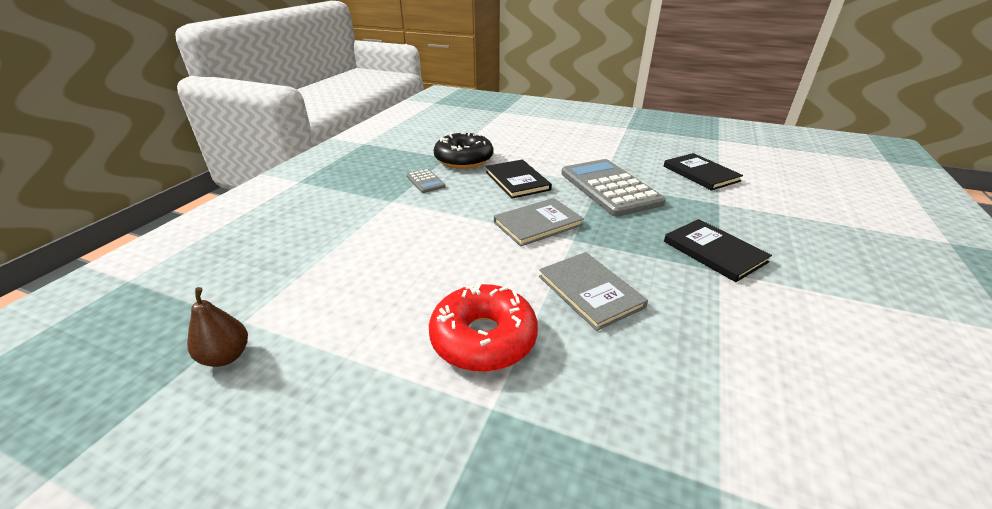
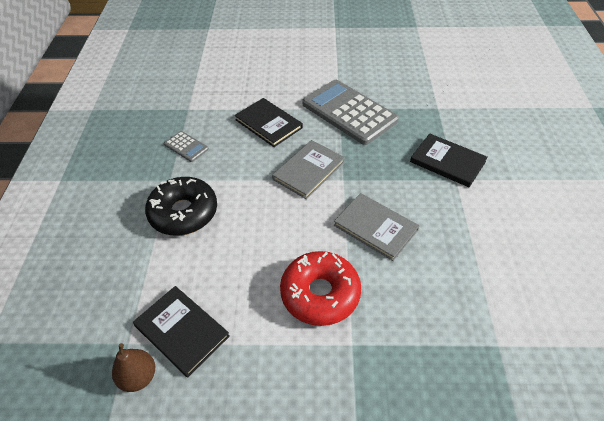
camera: 20 degrees left, 15 degrees up
(464, 159) = (206, 108): black donut -> black donut (183, 213)
(700, 173) = (414, 75): black book -> black book (182, 331)

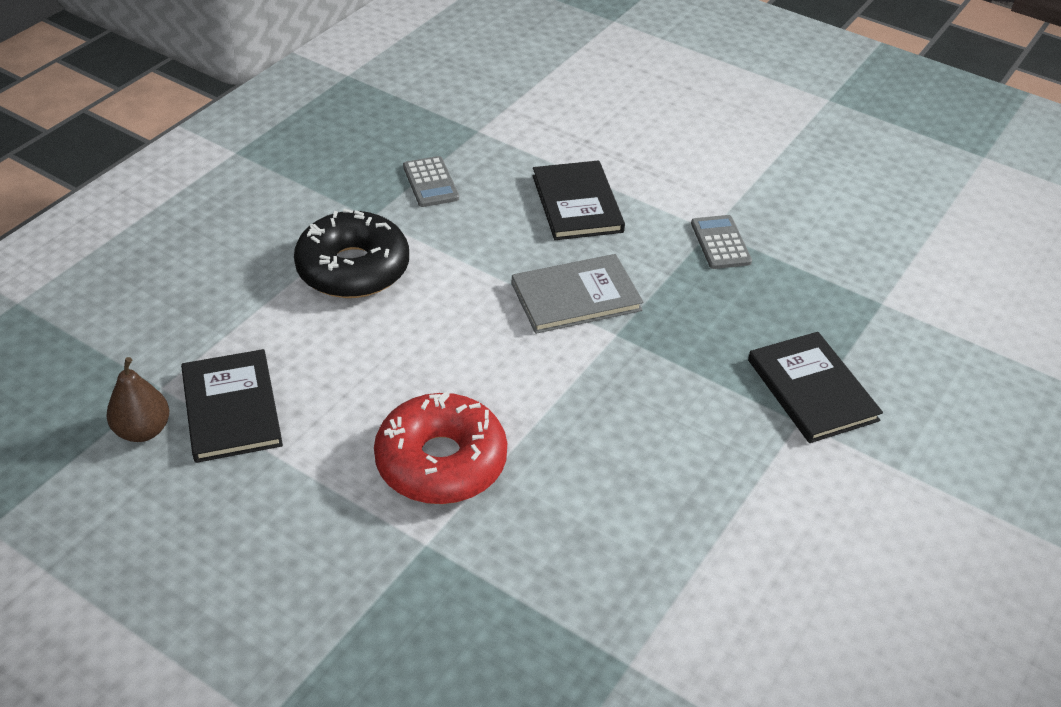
camera: 30 degrees right, 5 degrees down
(349, 112) = (720, 243): grey calculator -> grey calculator, size x0.45
(375, 228) = (601, 422): grey book -> none

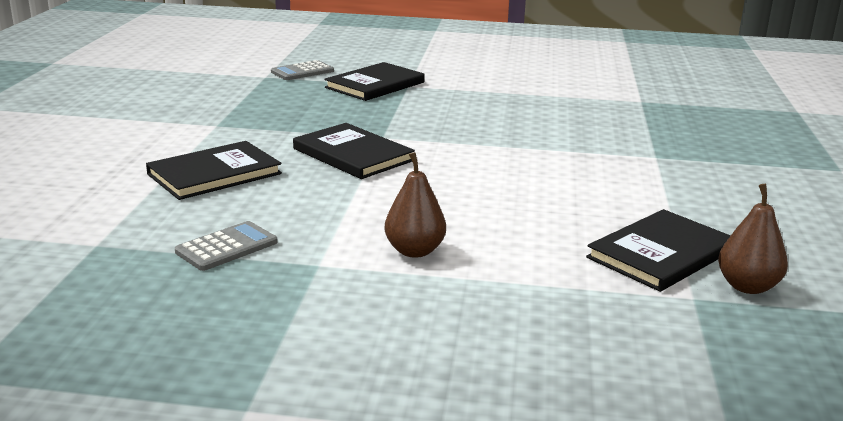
camera: 115 degrees left, 20 degrees down
(353, 268) = (414, 251): black donut -> brown pear
(441, 462) = (585, 165): red donut -> none
(576, 297) = (353, 155): grey book -> black book
(720, 243) = (233, 120): grey calculator -> grey calculator (302, 72)

